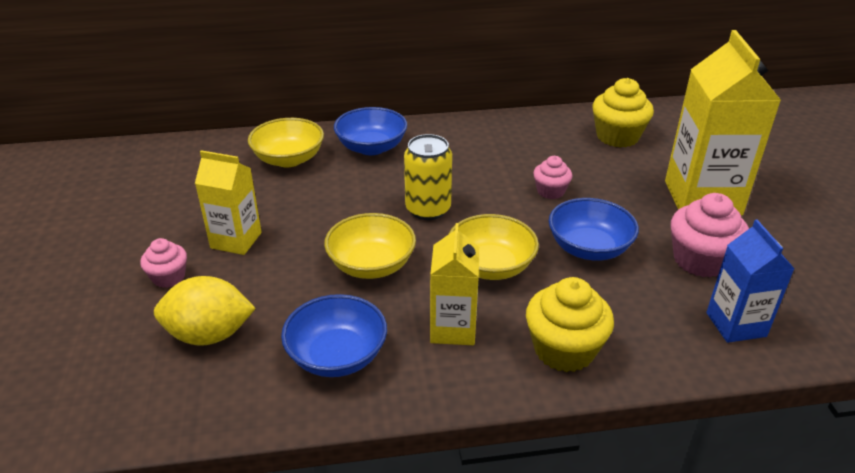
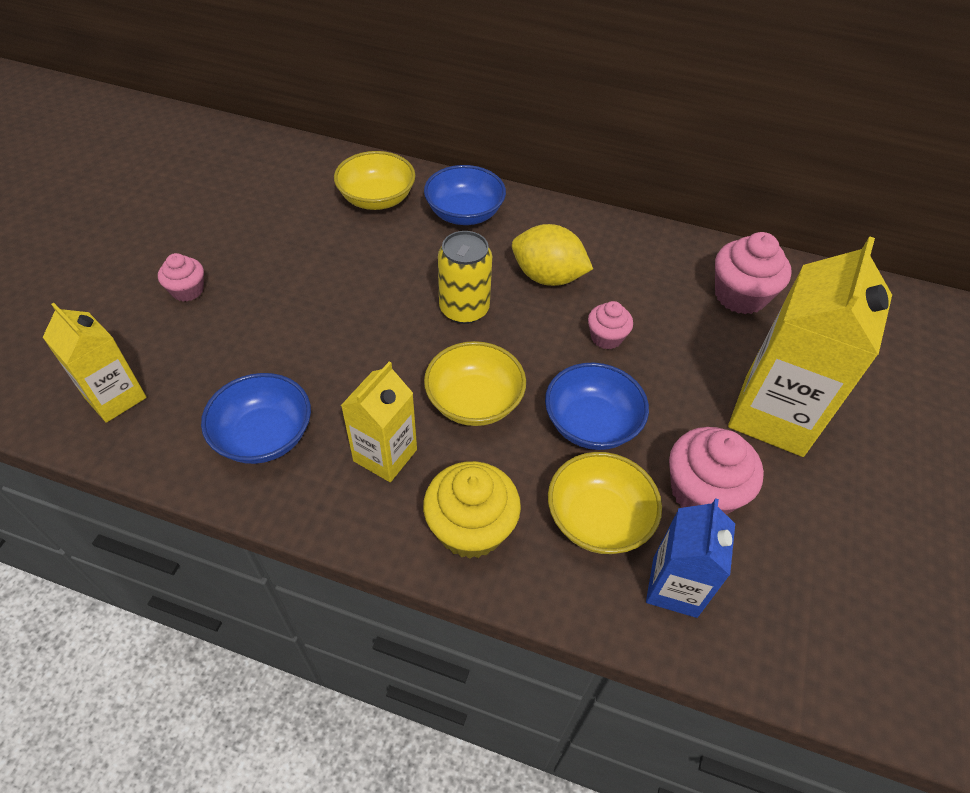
camera: 25 degrees right, 15 degrees up
(209, 335) = (179, 365): yellow lemon -> yellow lemon (547, 277)
(236, 240) = (267, 274): yellow carton -> yellow carton (115, 397)
(371, 265) = (364, 351): yellow bowl -> yellow bowl (598, 519)
(617, 136) = (740, 296): yellow cupcake -> pink cupcake

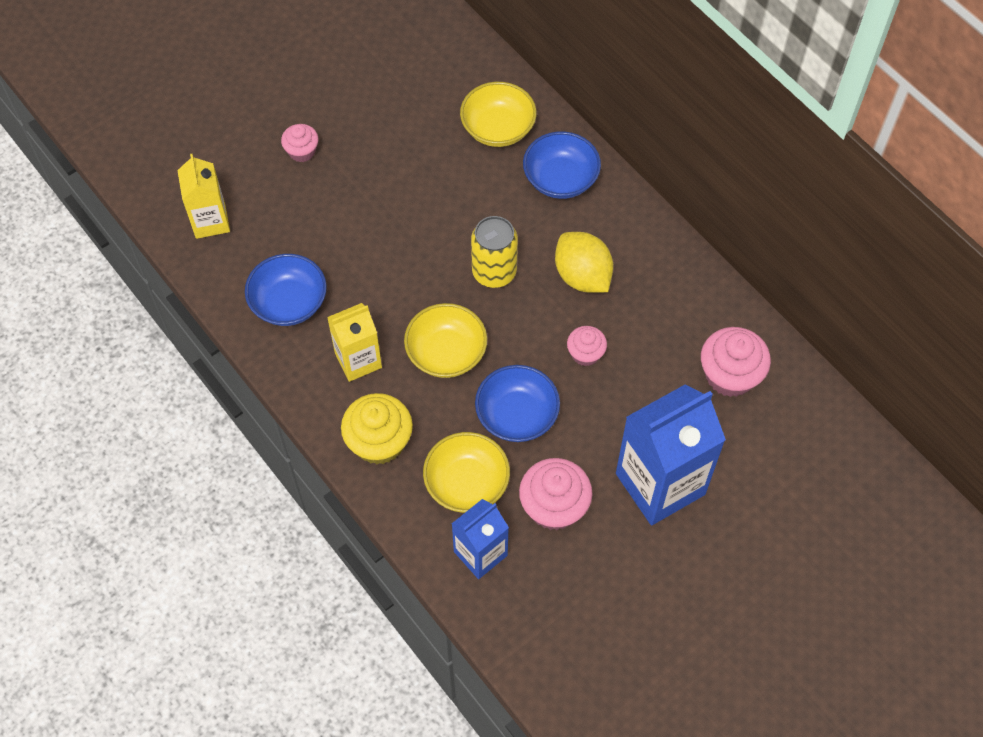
camera: 35 degrees right, 10 degrees up
(773, 415) = (660, 484): yellow carton -> blue carton

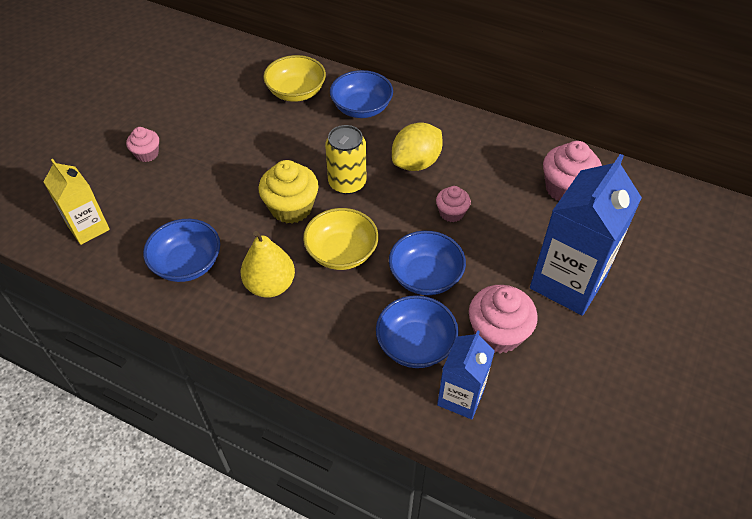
camera: 25 degrees left, 10 degrees down
(358, 360) = (270, 285): yellow carton -> yellow pear
(379, 442) = (322, 342): yellow cupcake -> yellow cupcake (291, 208)
(466, 483) = (415, 344): yellow bowl -> blue bowl
(582, 276) = (416, 163): yellow lemon -> yellow lemon turned 75 degrees counterclockwise

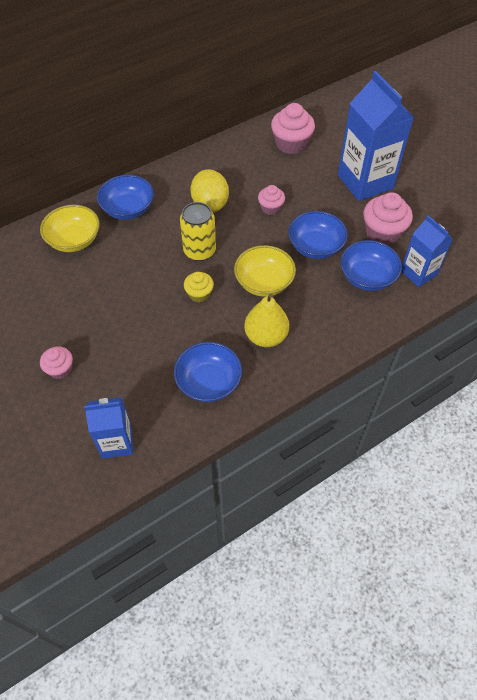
camera: 60 degrees left, 5 degrees up
(88, 227) = (117, 442): yellow carton -> blue carton
(291, 208) = (199, 294): yellow cupcake -> yellow cupcake, size x0.58

